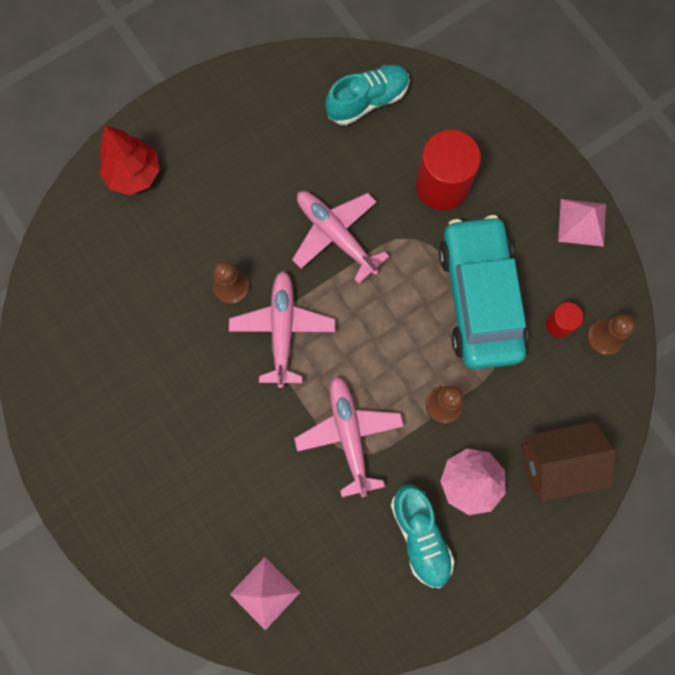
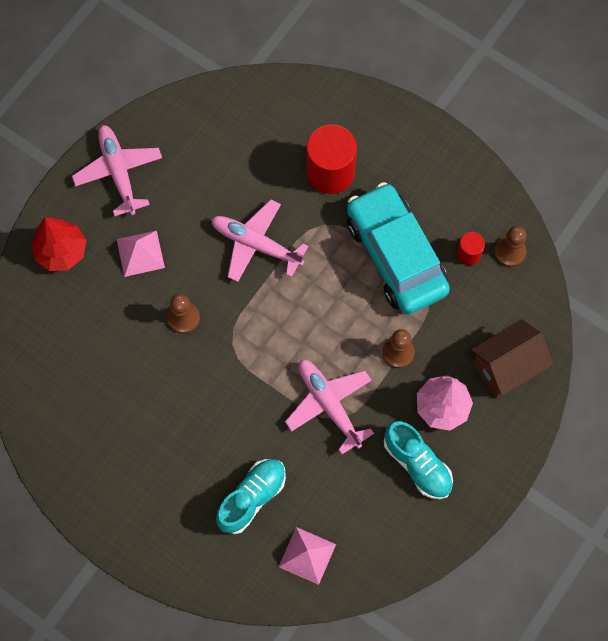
camera: 20 degrees left, 5 degrees down
(282, 330) = (240, 338): pink plane -> pink plane (118, 172)
(367, 101) = (240, 121): turquoise shoe -> turquoise shoe (252, 498)
(582, 222) = (458, 163): pink pyramid -> pink pyramid (140, 253)

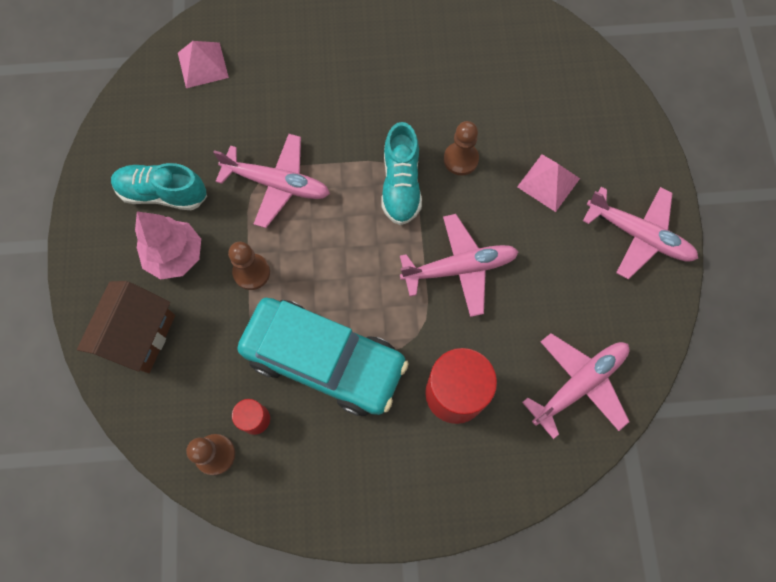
camera: 140 degrees right, 0 degrees up
(61, 251) = (611, 134): red tree -> none
(250, 118) = (578, 384): none -> pink plane
(252, 498) = (281, 72): turquoise shoe -> turquoise shoe (401, 185)

